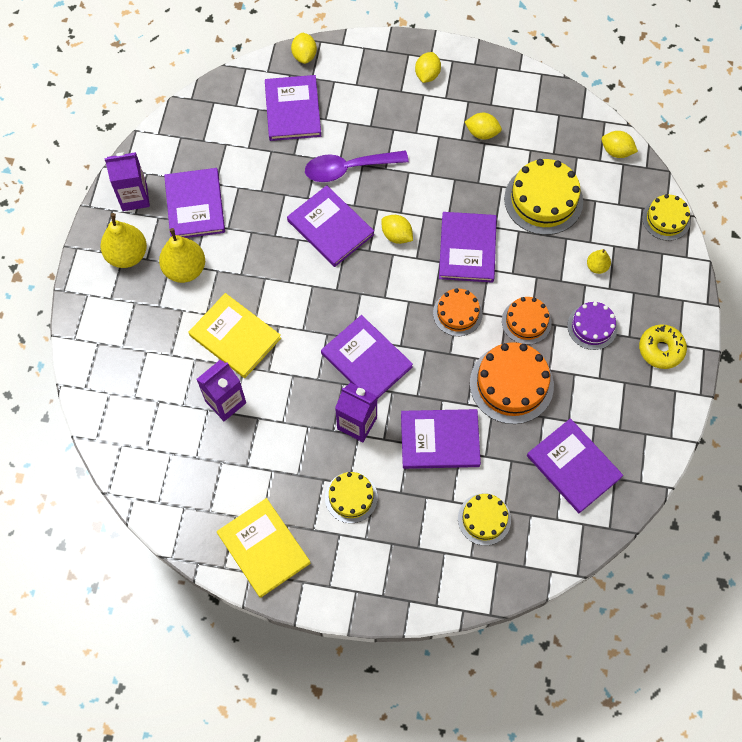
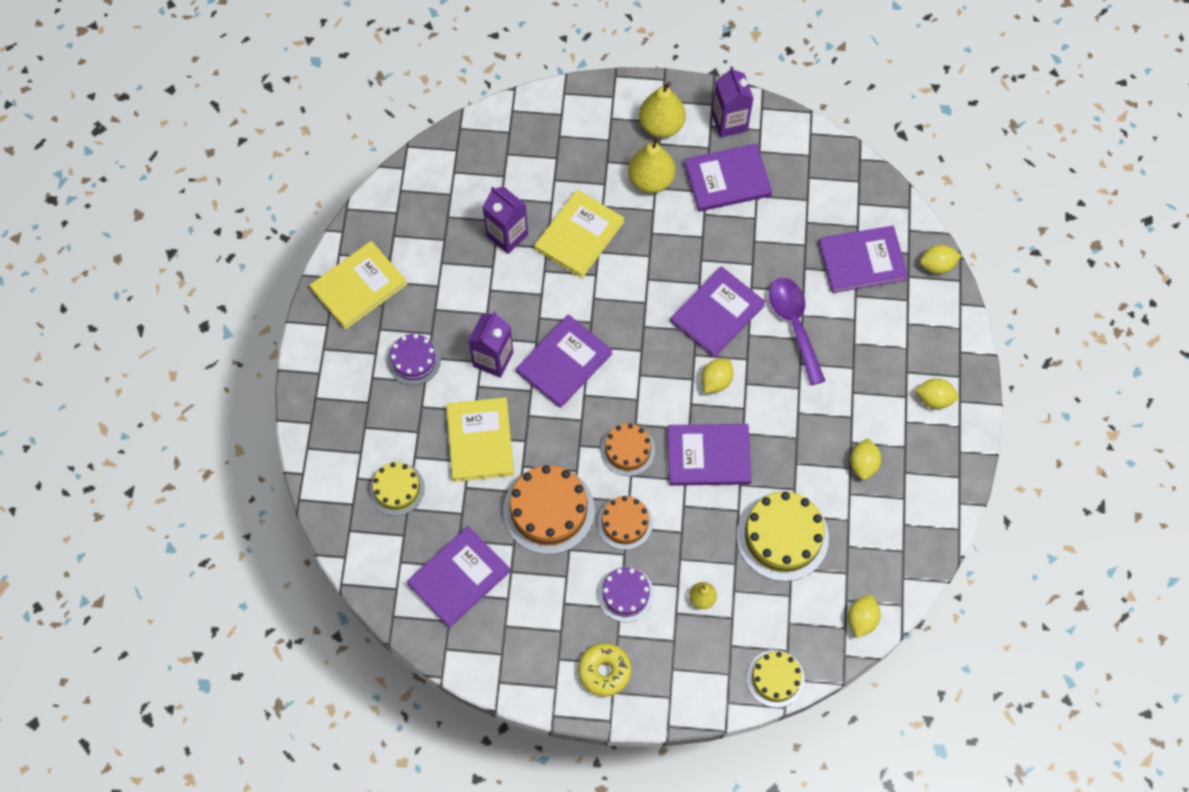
camera: 85 degrees right, 0 degrees up
(351, 497) = (414, 360): yellow cake -> purple cake
(440, 440) = (480, 441): purple book -> yellow book

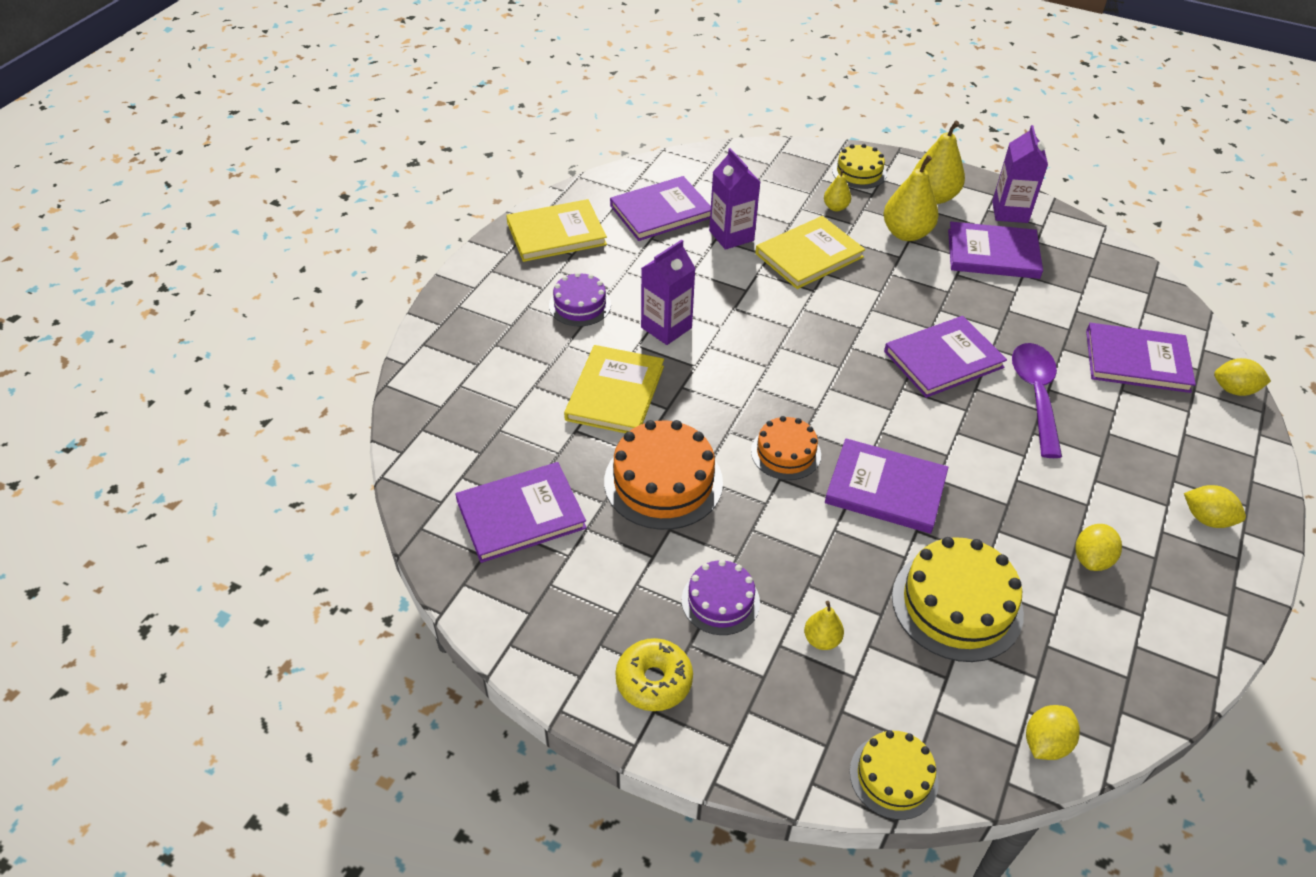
camera: 20 degrees right, 20 degrees down
(397, 489) = (497, 408): yellow cake -> yellow cake (859, 172)
(564, 362) = (745, 352): purple book -> purple book (661, 211)
(583, 168) = (835, 207): none -> yellow pear
(625, 523) = (752, 524): orange cake -> none
(716, 381) = (920, 419): yellow lemon -> none

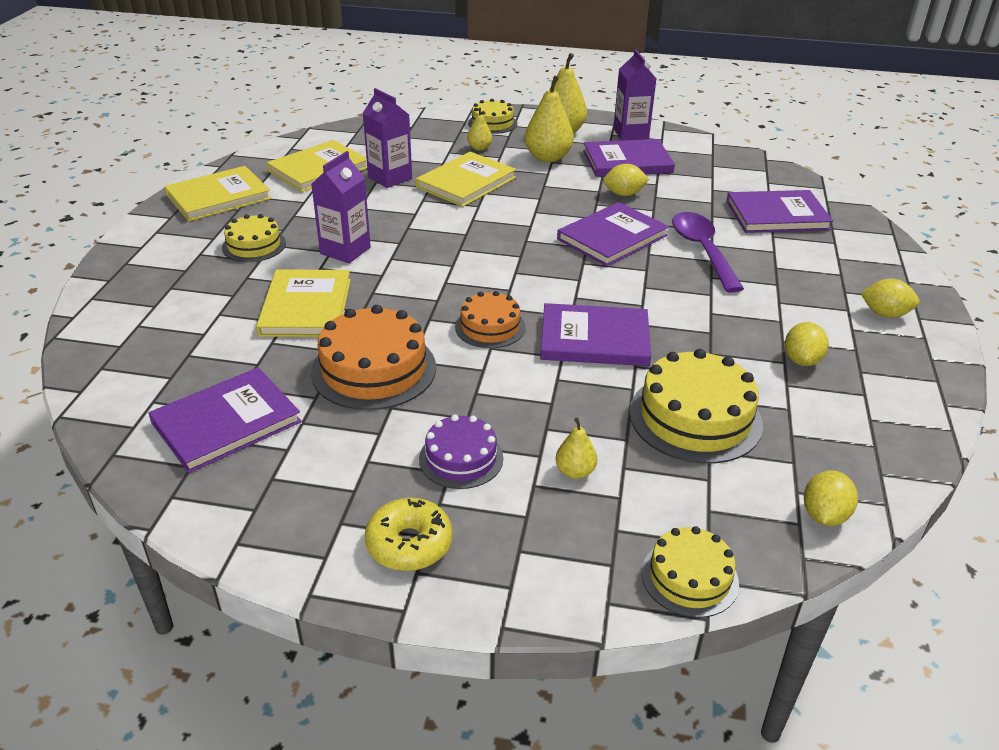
camera: 15 degrees left, 10 degrees down
(580, 305) = (254, 245): purple cake -> yellow cake
(661, 211) = (318, 169): purple book -> yellow book
(1234, 390) = (863, 223): yellow lemon -> yellow lemon (624, 194)

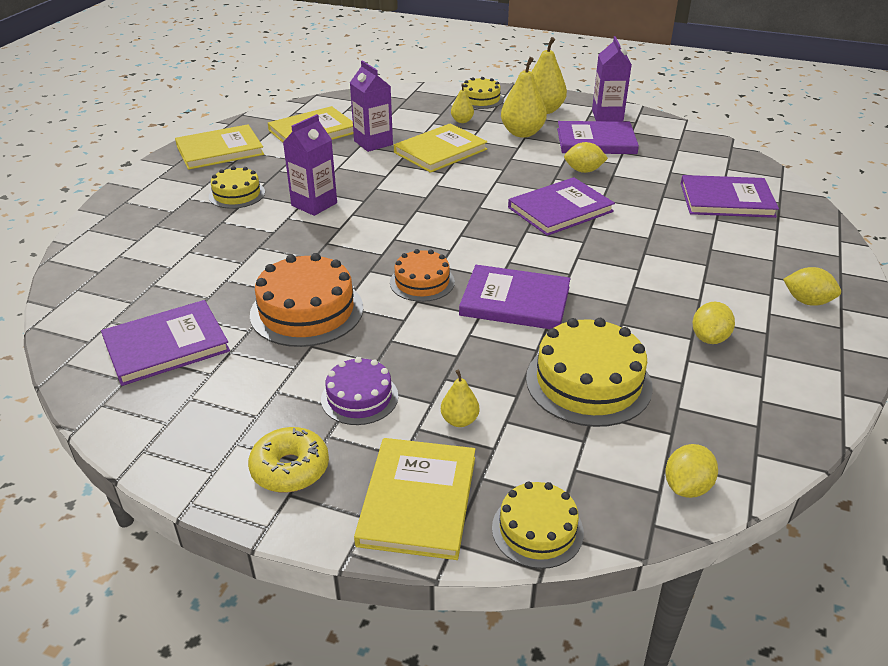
camera: 10 degrees right, 0 degrees up
(306, 307) = (265, 251): yellow book -> yellow book (418, 500)
(702, 250) = (643, 227): purple spoon -> none

